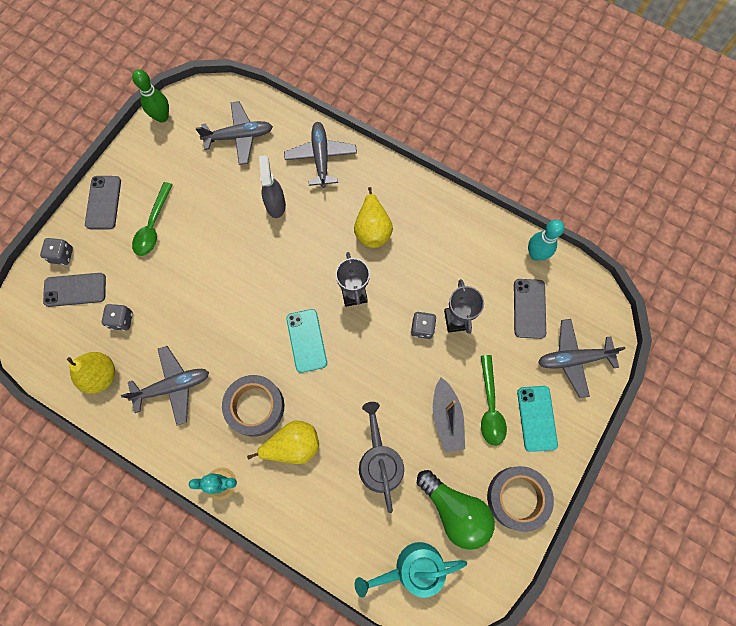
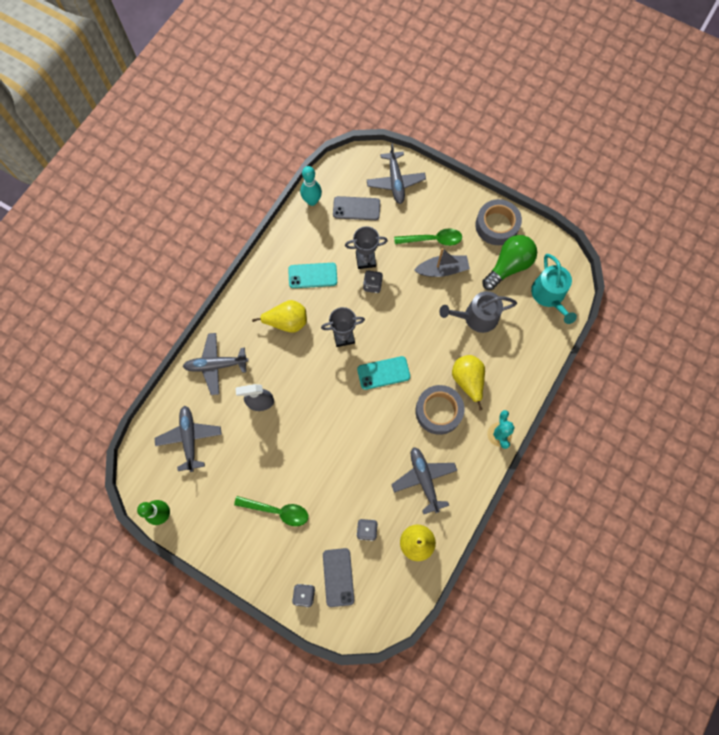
camera: 90 degrees left, 0 degrees up
(103, 202) = (251, 561): grey phone -> none
(536, 418) = (440, 209): turquoise phone -> turquoise phone (312, 275)

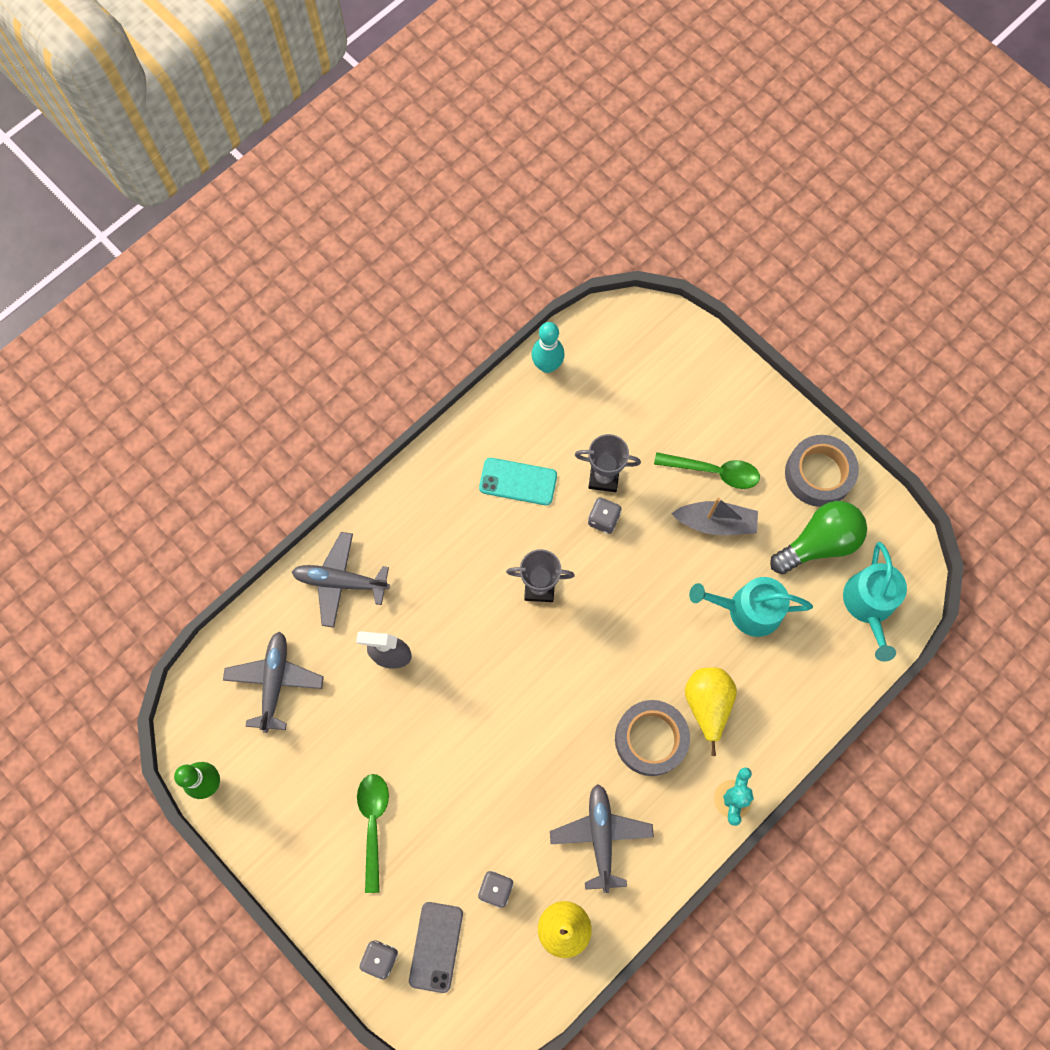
camera: 15 degrees right, 0 degrees up
(277, 511) = (373, 824): green spoon -> green spoon turned 120 degrees counterclockwise
(287, 322) = (461, 543): yellow pear -> none
(356, 208) = (611, 394): grey phone -> none
(383, 373) = (584, 658): turquoise phone -> none
(395, 182) = (682, 366): grey plane -> none
(476, 317) = (748, 609): grey watering can -> turquoise watering can

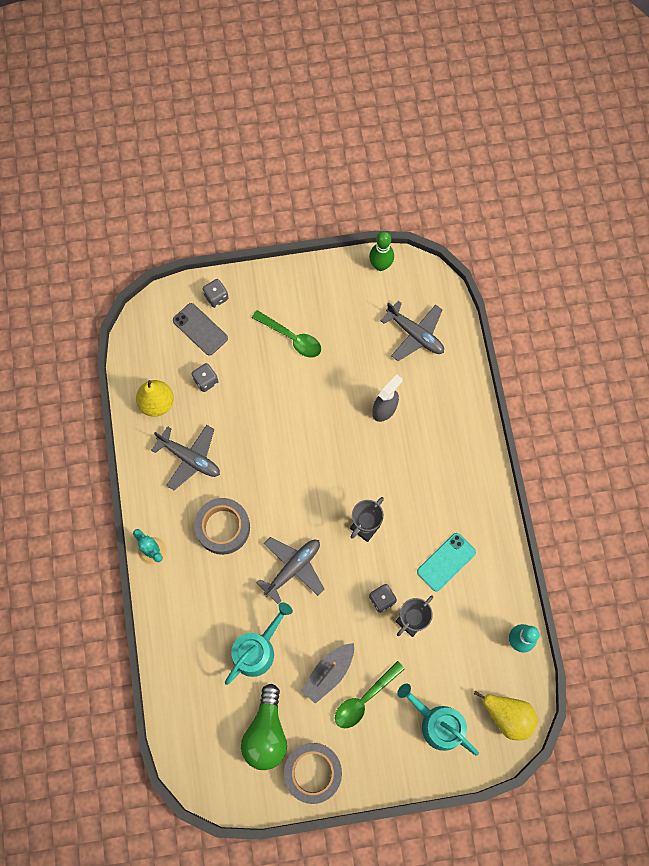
camera: 125 degrees right, 0 degrees up
(340, 582) = (452, 409): grey plane -> grey plane (293, 568)
(707, 704) = (218, 578): yellow pear -> yellow pear (507, 716)
(869, 605) = (202, 734): turquoise watering can -> turquoise watering can (438, 723)

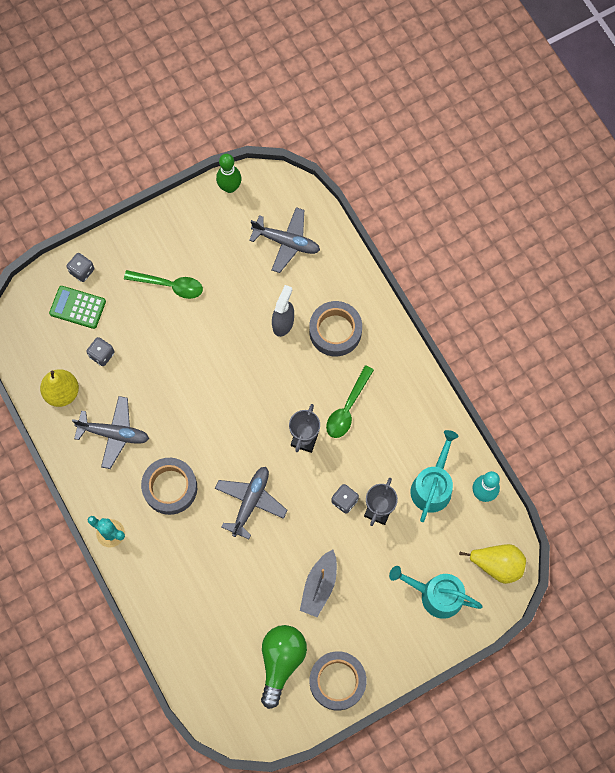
camera: 20 degrees left, 0 degrees up
(200, 329) = (77, 307): grey phone -> green calculator
(257, 649) = (244, 589): turquoise watering can -> turquoise watering can (432, 486)
(266, 733) = (281, 662): green light bulb -> green light bulb turned 150 degrees counterclockwise
(364, 699) = (361, 597): green spoon -> green spoon (347, 408)
(431, 434) = (335, 331): none -> grey tape
(446, 562) = (391, 445): turquoise phone -> none

